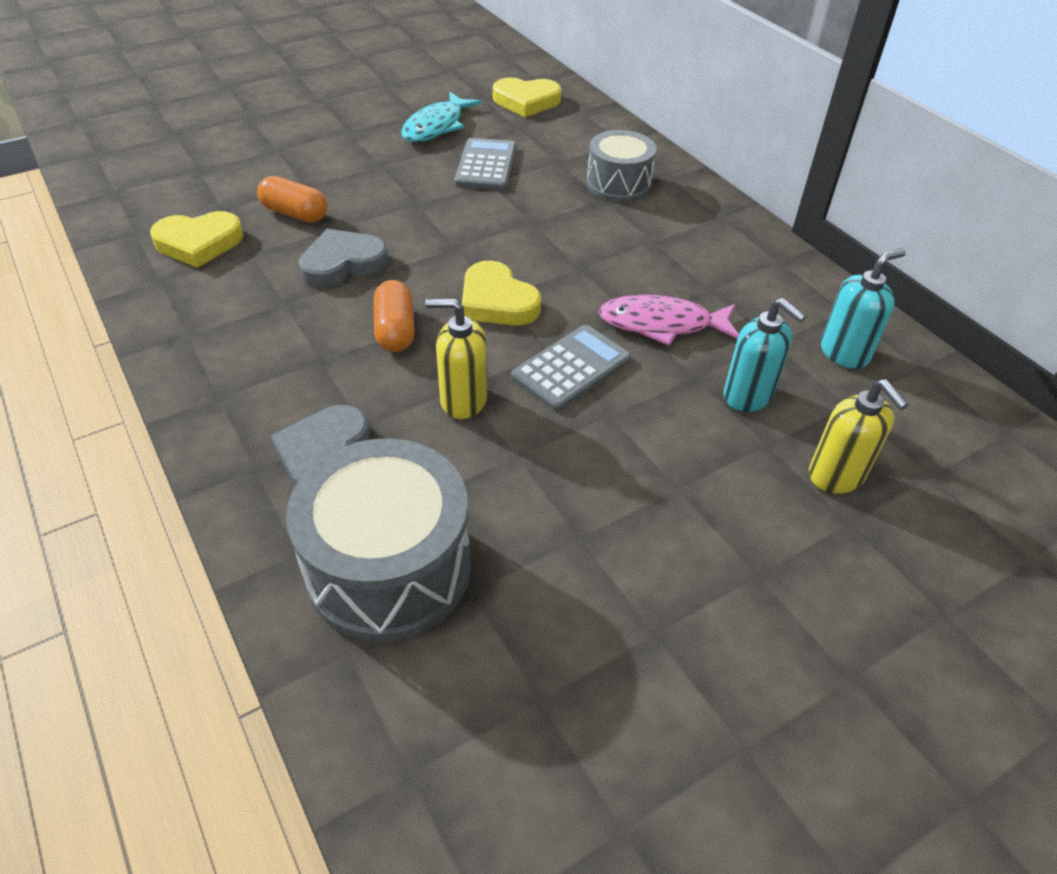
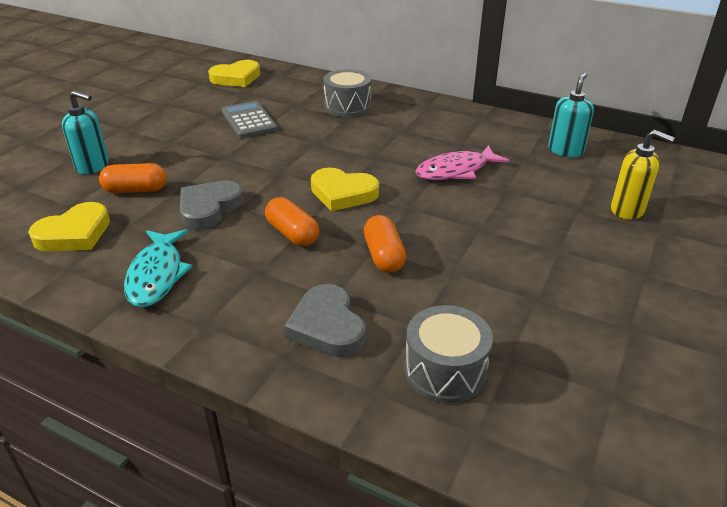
camera: 30 degrees left, 10 degrees down
(389, 568) = (445, 371): grey drum -> grey drum, size x0.63
(436, 126) = (187, 108): turquoise fish -> turquoise fish (157, 275)
(463, 400) = (383, 256): yellow soap dispenser -> orange capsule
(571, 368) = (430, 212): grey calculator -> none
(748, 396) = (542, 189): turquoise soap dispenser -> turquoise soap dispenser (93, 166)

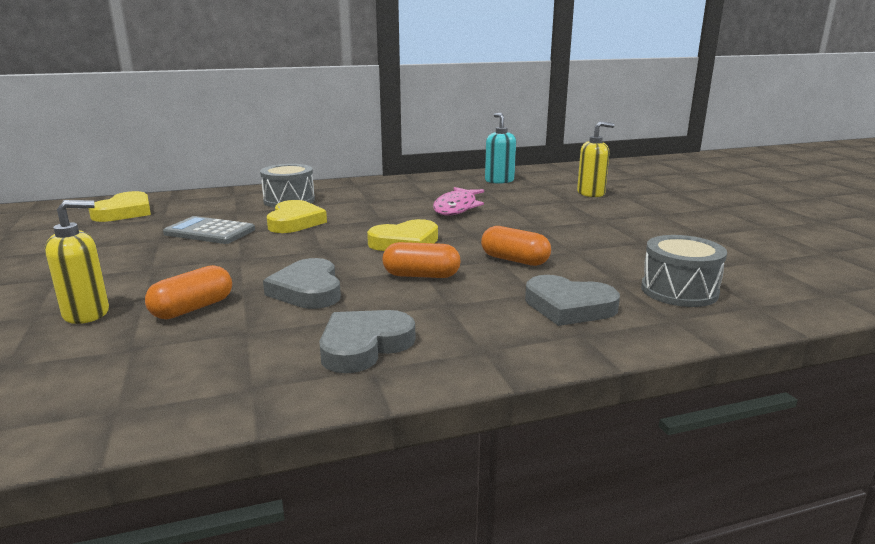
camera: 45 degrees left, 15 degrees down
(74, 234) = (192, 363): yellow heart -> yellow heart (295, 222)
(93, 166) = (87, 313): turquoise soap dispenser -> yellow soap dispenser
(157, 275) = (364, 346): turquoise fish -> grey heart

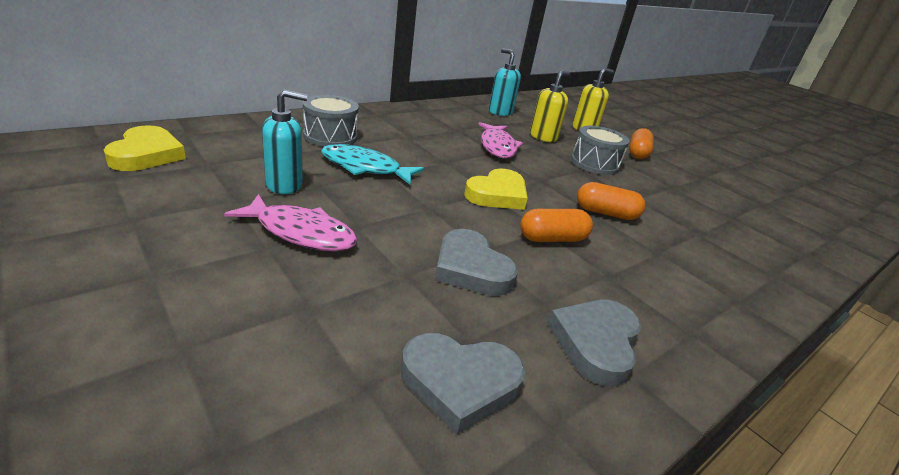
camera: 25 degrees left, 10 degrees up
(87, 313) = (254, 335): yellow soap dispenser -> yellow soap dispenser (543, 137)
(188, 261) = (301, 233): none -> pink fish
(193, 309) = (377, 310): orange capsule -> orange capsule (637, 153)
(210, 232) = (284, 185): grey calculator -> turquoise soap dispenser
(295, 222) = (365, 168): yellow heart -> turquoise fish
(569, 306) = (698, 268): grey heart -> grey heart (460, 383)
(679, 291) = (748, 242): grey drum -> grey drum (594, 163)

